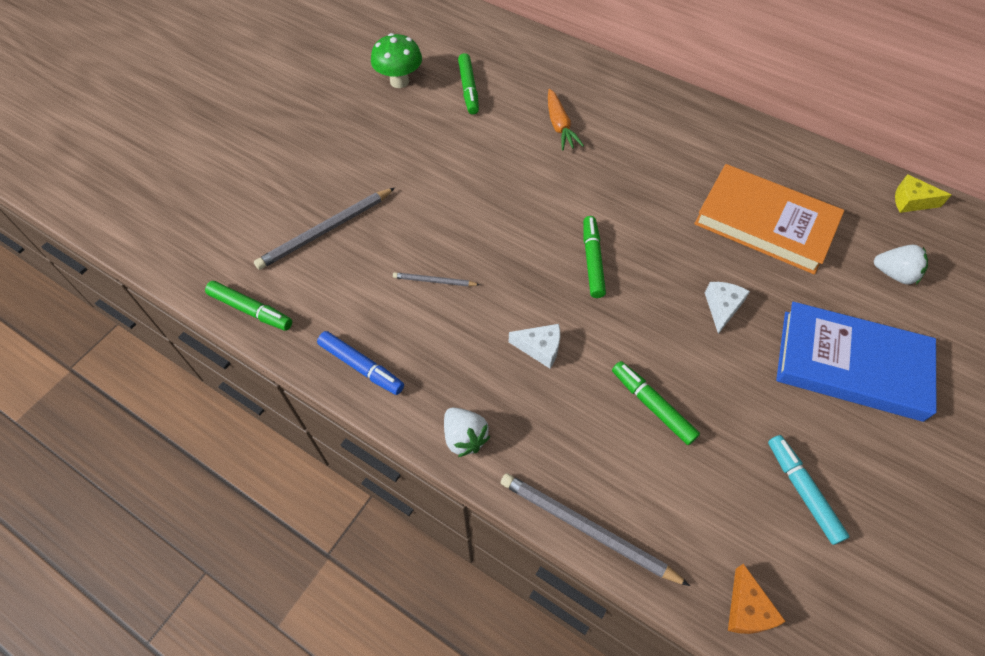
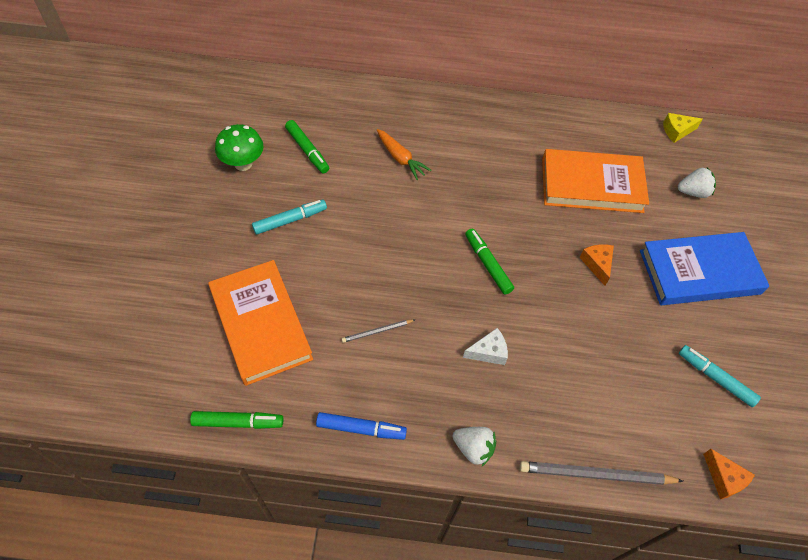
camera: 30 degrees left, 0 degrees up
(326, 230) = (261, 324): grey pencil -> orange book
(412, 147) = (290, 220): none -> turquoise marker
(652, 405) = (590, 361): green marker -> none
(722, 308) = (597, 264): white cheese -> orange cheese

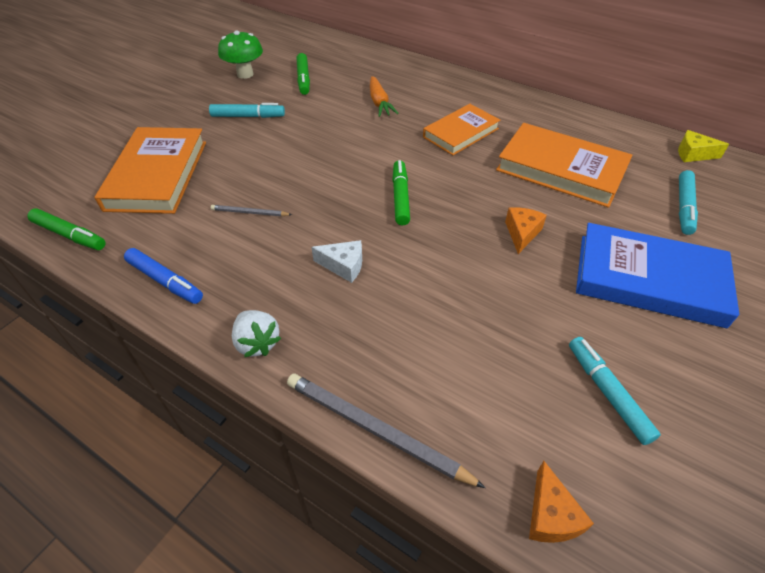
camera: 30 degrees right, 10 degrees down
(492, 171) = (460, 133): none -> orange book
(693, 192) = (684, 207): white strawberry -> turquoise marker

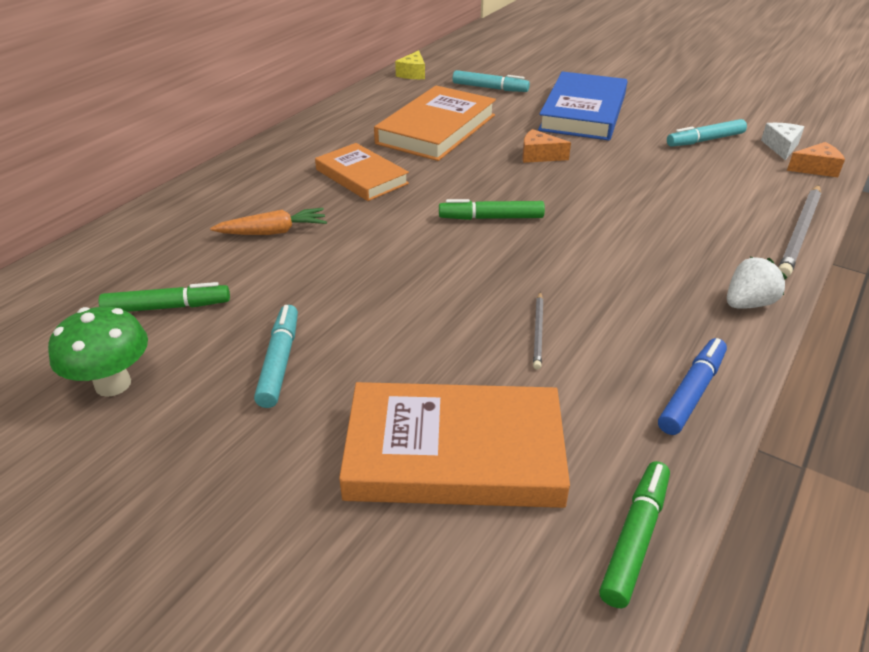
camera: 90 degrees left, 10 degrees down
(343, 266) = (615, 253): white cheese -> white cheese (781, 147)

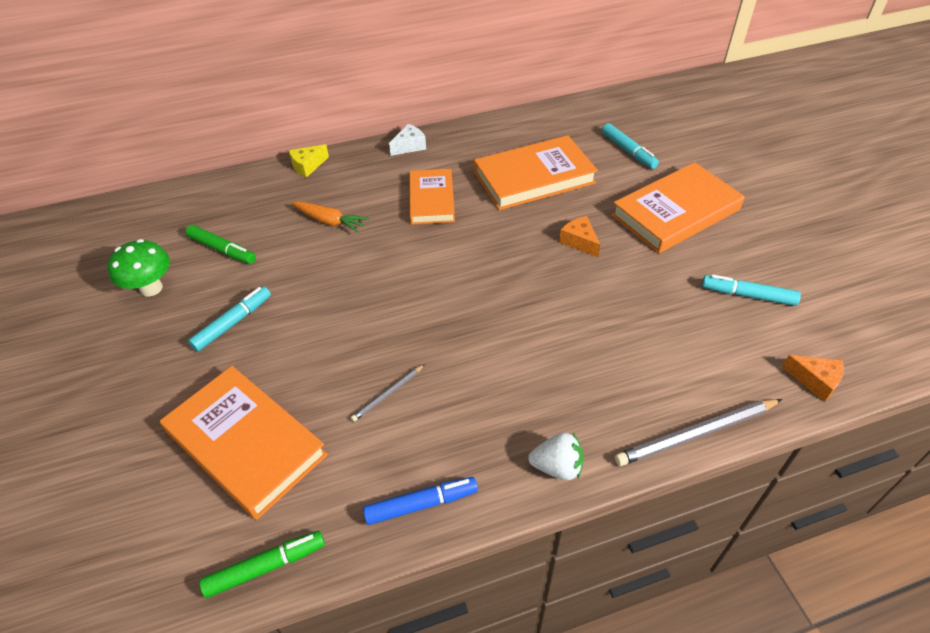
camera: 40 degrees right, 10 degrees up
(413, 74) = (584, 110): yellow cheese -> yellow cheese (308, 166)
(491, 218) = (472, 282): green marker -> none
(583, 112) = (675, 212): blue book -> orange book
(781, 147) = (815, 340): white cheese -> white cheese (409, 146)

